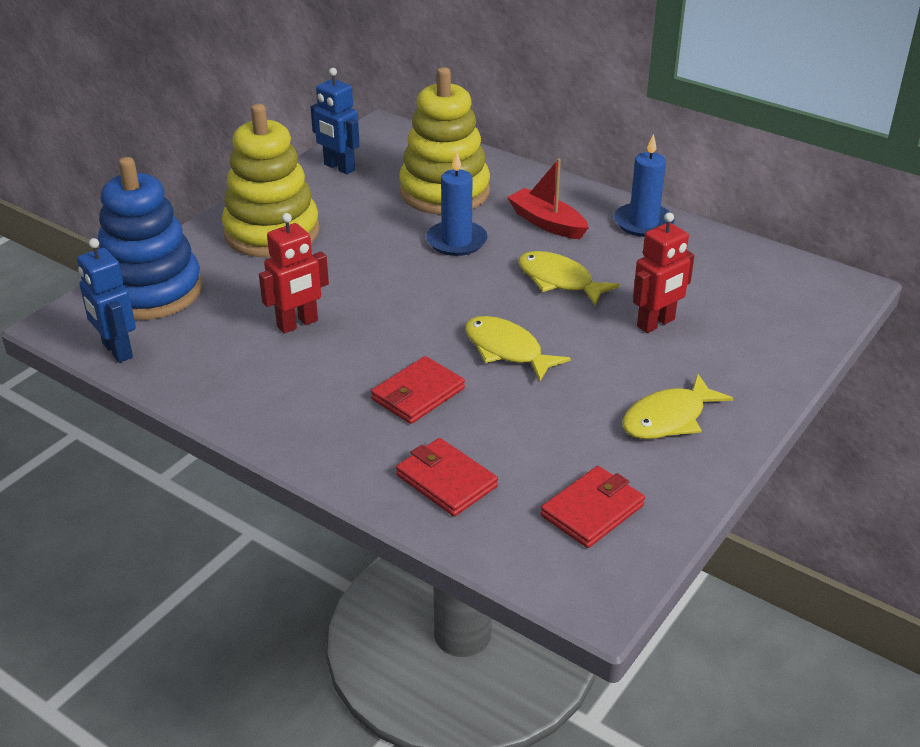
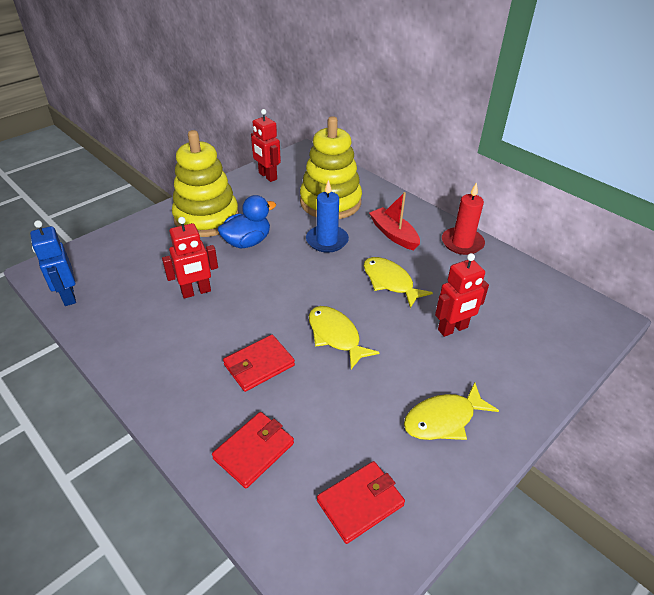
camera: 10 degrees right, 5 degrees up
(151, 291) = (111, 252): blue stacking toy -> none
(339, 167) = (267, 176): blue robot -> red robot
(344, 256) = (247, 242): none -> blue duck
(446, 481) = (254, 451): red wallet -> red wallet turned 75 degrees clockwise
(643, 223) = (462, 243): blue candle -> red candle

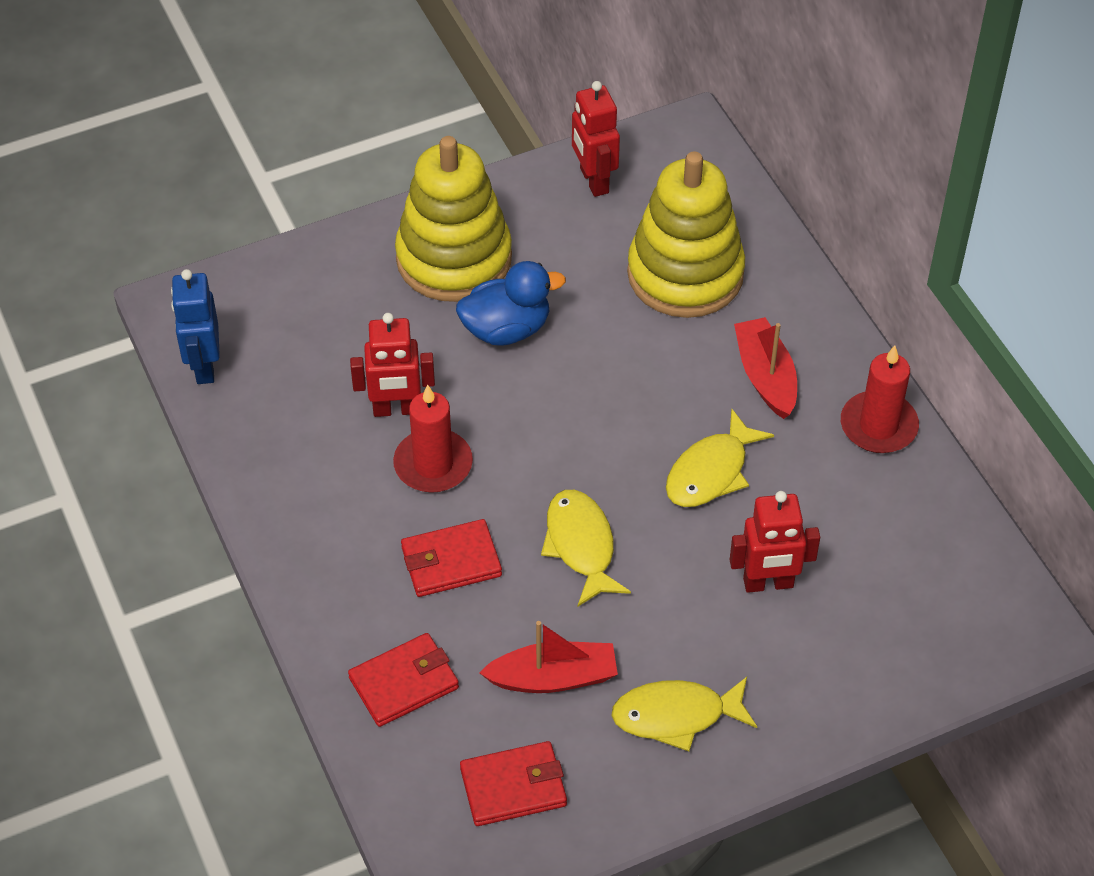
camera: 20 degrees right, 10 degrees up
(228, 314) = (433, 464): none -> red candle
(327, 241) = (642, 360): blue candle -> none
(354, 418) = (553, 677): none -> red boat
(390, 282) = (711, 472): yellow fish -> yellow fish turned 120 degrees counterclockwise

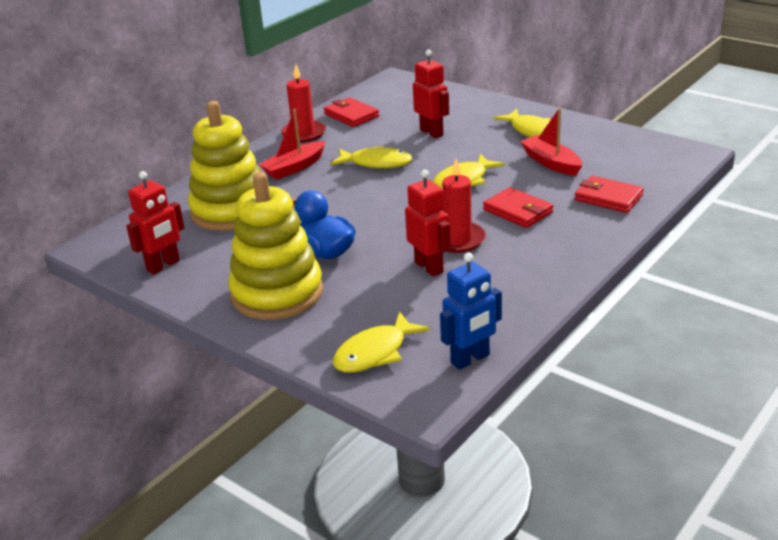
camera: 115 degrees left, 20 degrees down
(279, 298) = (375, 353): none -> yellow fish
(513, 787) = (622, 153): red wallet -> red wallet (351, 115)

